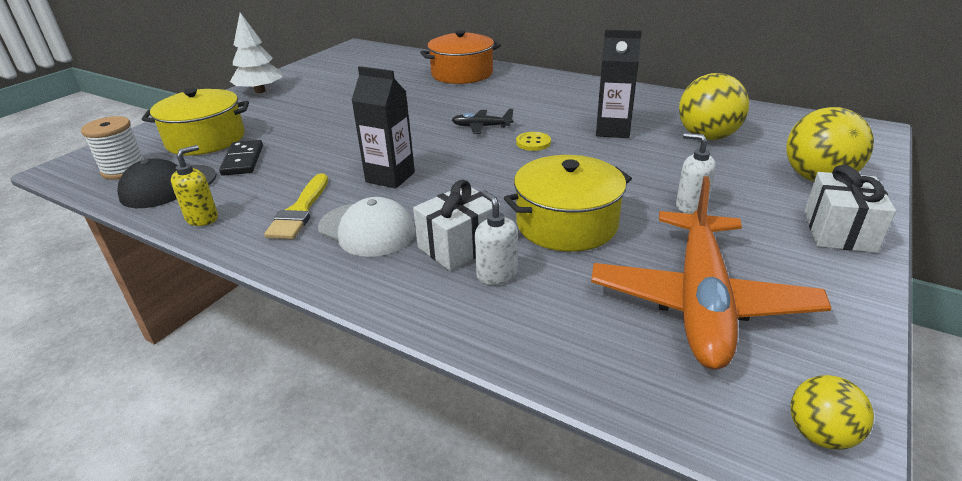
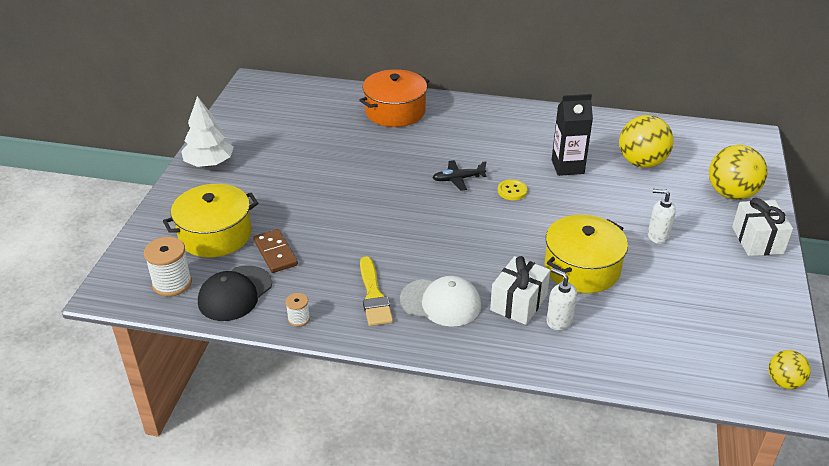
camera: 20 degrees left, 5 degrees up
(202, 218) = (299, 319): yellow soap dispenser -> white spool
(243, 160) = (275, 253): black domino -> brown domino
(390, 177) = (420, 248): black carton -> none
(700, 301) = (694, 313): orange plane -> none

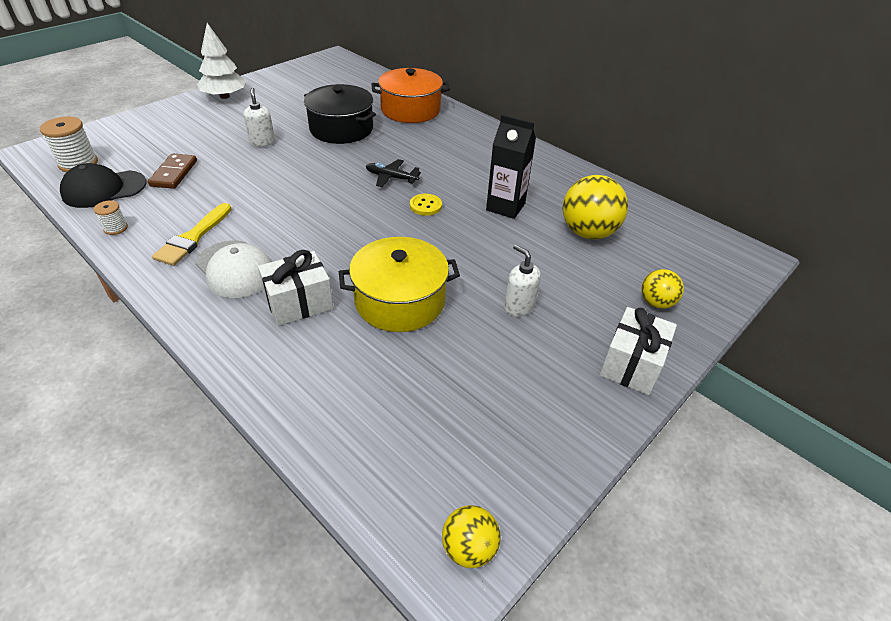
camera: 30 degrees right, 5 degrees up
(215, 235) = (155, 144): yellow pot -> none
(361, 152) = (341, 129): none -> black pot
(559, 321) = (312, 338): white soap dispenser -> white soap dispenser (262, 142)
(731, 194) = (656, 303): yellow ball -> yellow ball, size x0.56

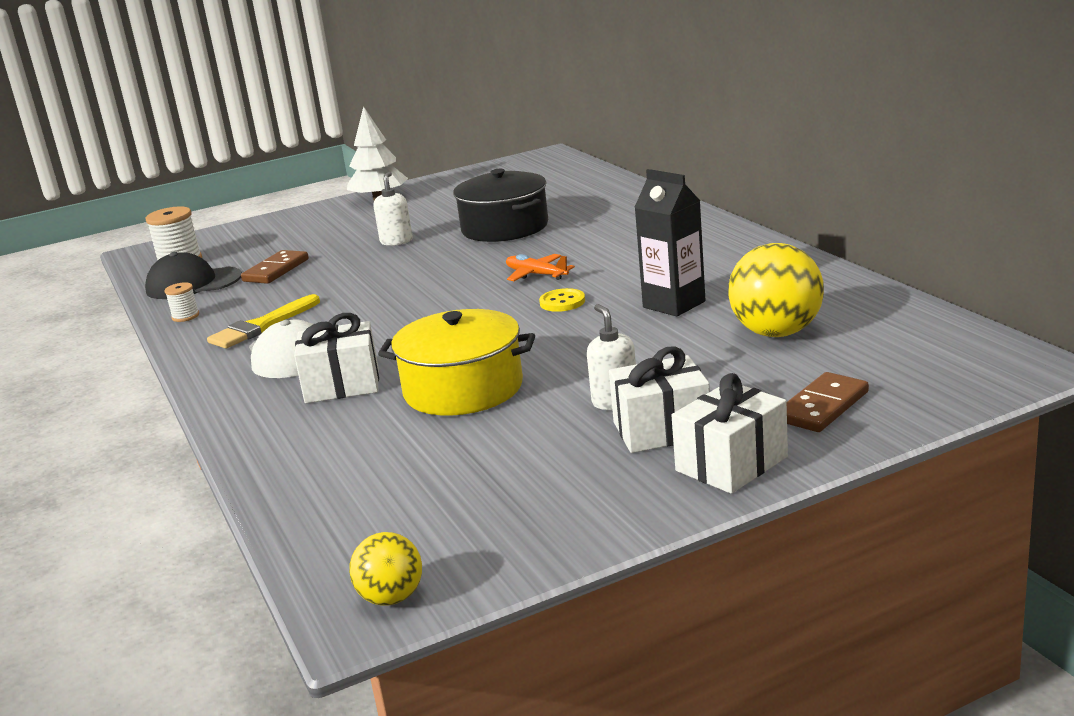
camera: 25 degrees right, 20 degrees down
(391, 177) = (536, 274): black plane -> orange plane
(410, 110) = (613, 207): orange pot -> none
(567, 334) = (662, 430): none -> white gift
(656, 303) = (822, 406): yellow ball -> brown domino

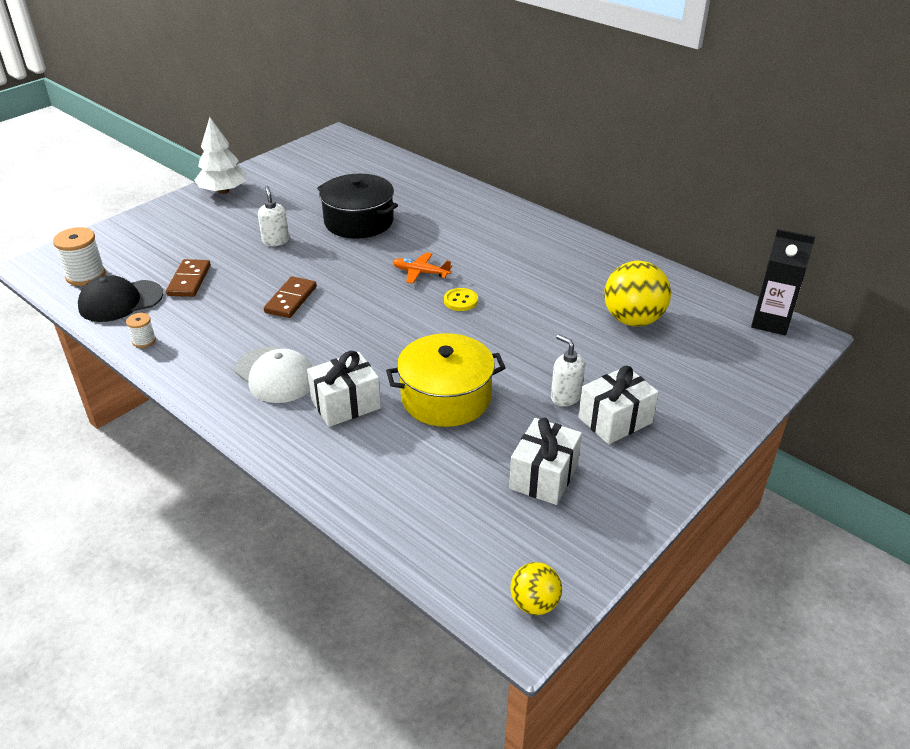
camera: 25 degrees left, 15 degrees up
(261, 326) = (225, 346): yellow brush -> none
(674, 304) = (545, 297): black carton -> black carton (770, 322)
(731, 464) = (679, 445): white gift -> white gift (544, 476)
(822, 406) = (704, 386): brown domino -> brown domino (291, 299)

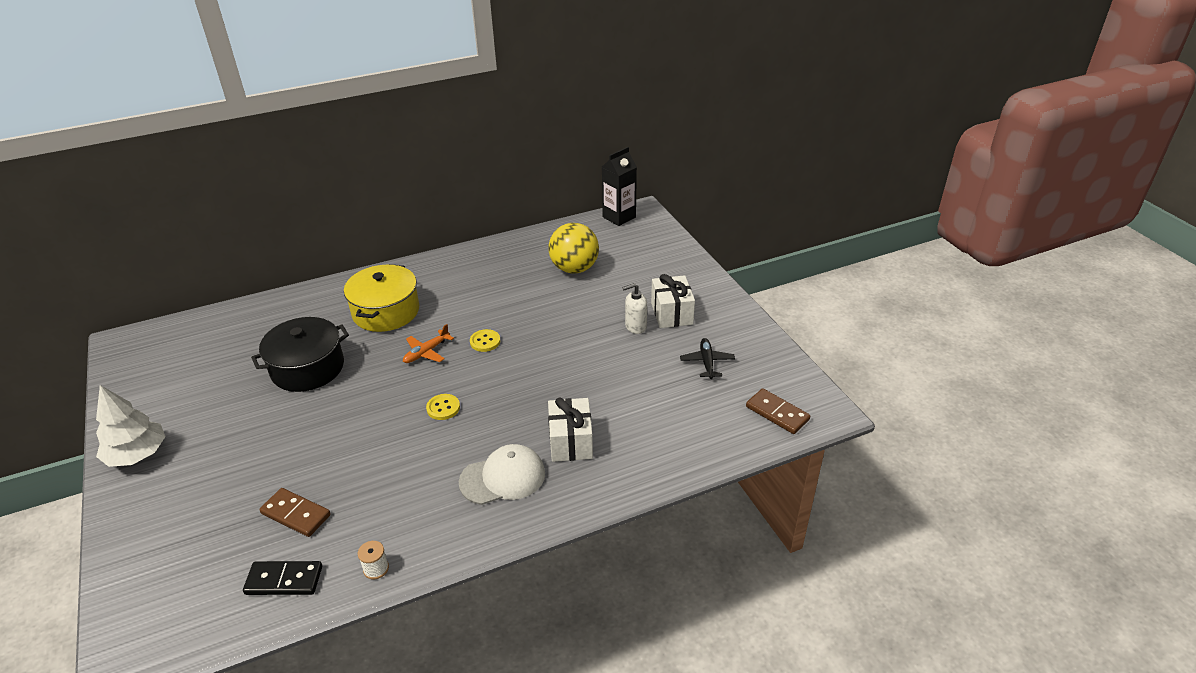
camera: 65 degrees left, 0 degrees up
(85, 275) = (199, 609): white spool -> none
(120, 301) = (284, 580): black cap -> black domino
(275, 241) = (284, 433): white soap dispenser -> none
(291, 299) = (396, 443): brown domino -> brown domino (777, 413)
(350, 309) = (443, 408): none -> yellow button
(446, 397) = (598, 384): yellow pot -> yellow pot (386, 311)
(534, 603) = (813, 402): yellow ball -> none
(544, 476) = (707, 362): white gift -> black plane

